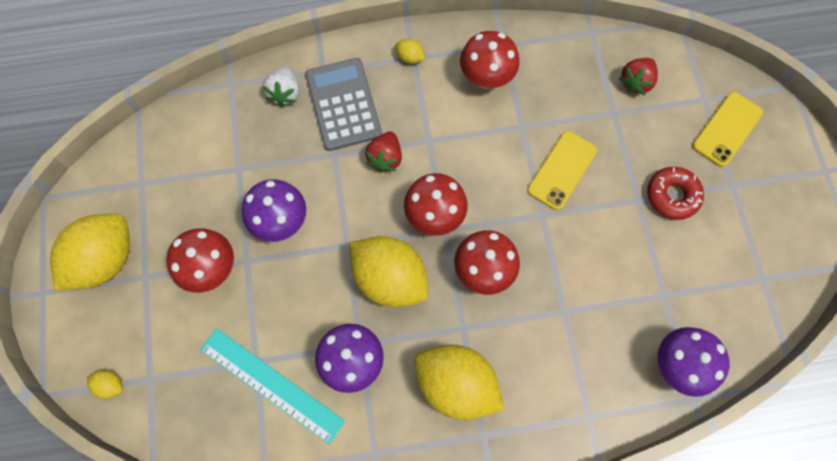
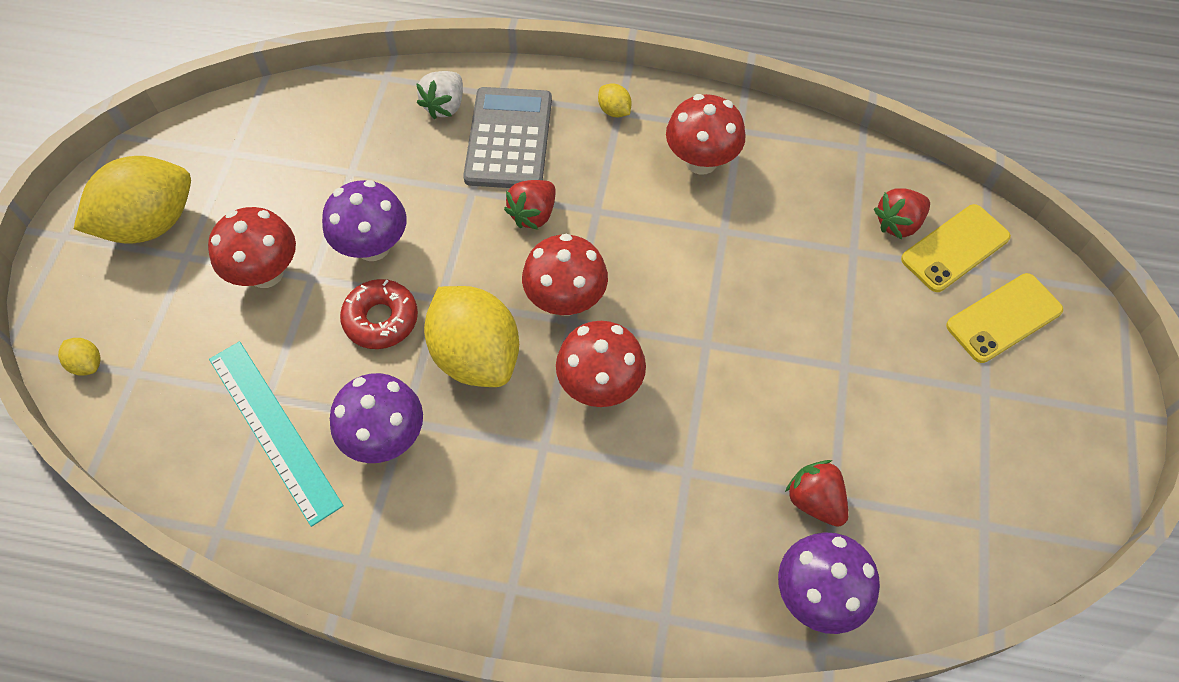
camera: 20 degrees right, 10 degrees down
(456, 384) = (504, 512): yellow lemon -> none
(562, 170) = (755, 298): yellow phone -> yellow phone (955, 248)
(653, 301) = (815, 500): none -> red strawberry
(672, 195) = (894, 376): red donut -> red donut (381, 319)

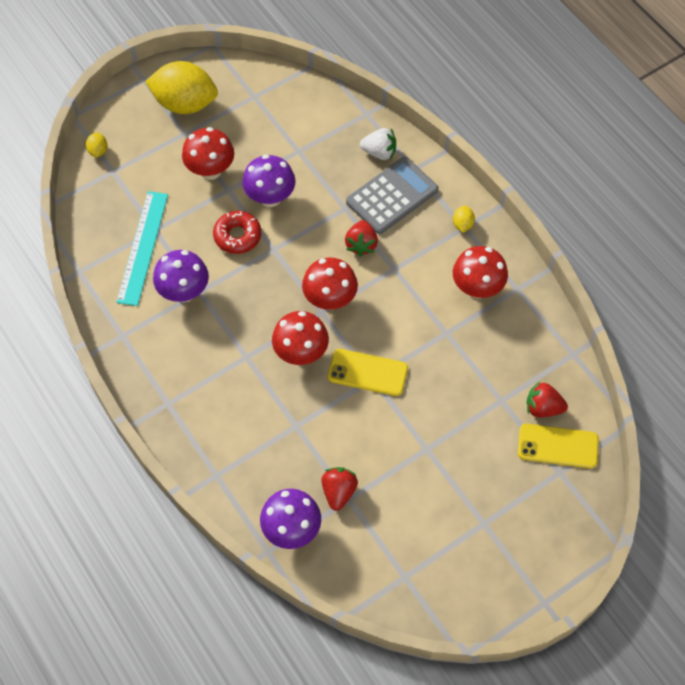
camera: 45 degrees right, 0 degrees up
(445, 106) = (379, 152): white strawberry -> white strawberry turned 150 degrees counterclockwise
(476, 355) = (261, 289): yellow lemon -> none
(533, 214) = (361, 245): red strawberry -> red strawberry turned 75 degrees counterclockwise
(1004, 318) = (538, 501): yellow phone -> yellow phone (367, 372)

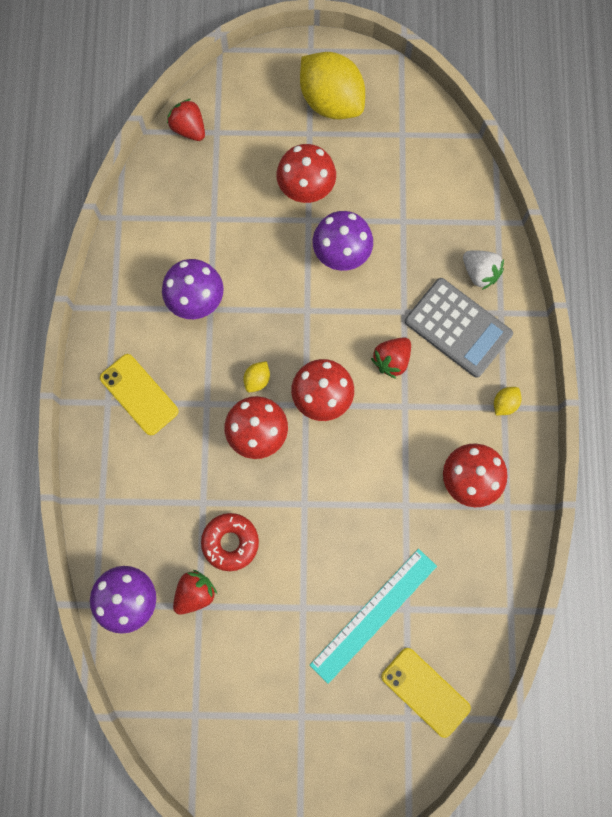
camera: 35 degrees right, 15 degrees up
(98, 151) = (218, 102): yellow lemon -> yellow lemon (257, 380)
(143, 247) = (191, 230): turquoise ruler -> turquoise ruler (374, 615)
(237, 236) = (283, 275): red donut -> red donut (230, 542)
(367, 372) = (304, 495): yellow phone -> yellow phone (139, 394)
(392, 196) = (458, 328): grey calculator -> grey calculator turned 45 degrees clockwise
(543, 408) = (440, 644): red strawberry -> red strawberry (189, 129)

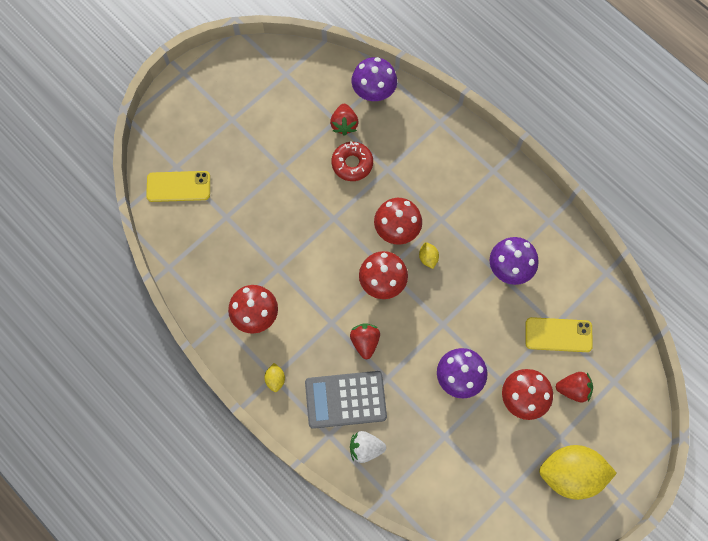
camera: 135 degrees right, 5 degrees down
(139, 394) = (481, 190): yellow phone -> yellow phone (558, 335)
(189, 129) = (632, 367): red strawberry -> red strawberry (573, 389)
(374, 615) = (241, 198): turquoise ruler -> none

